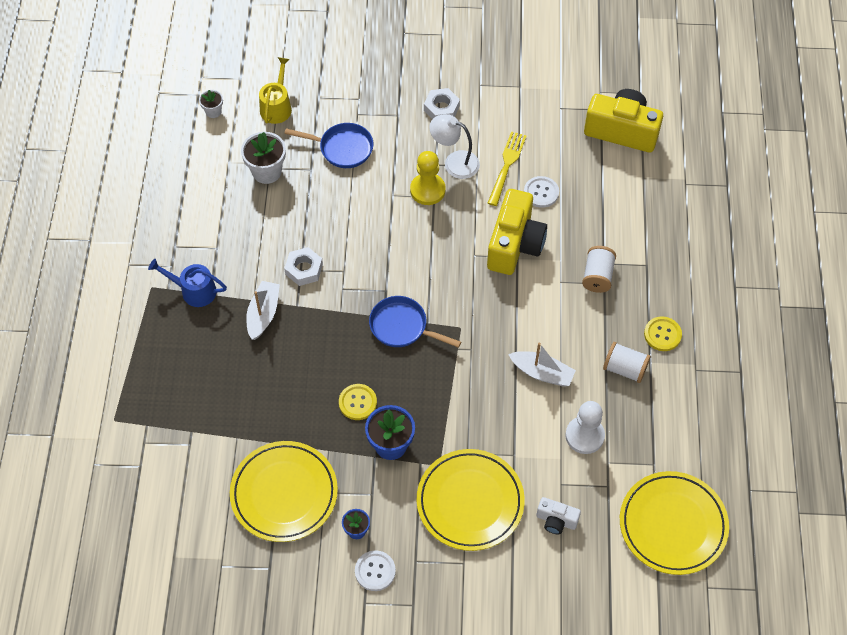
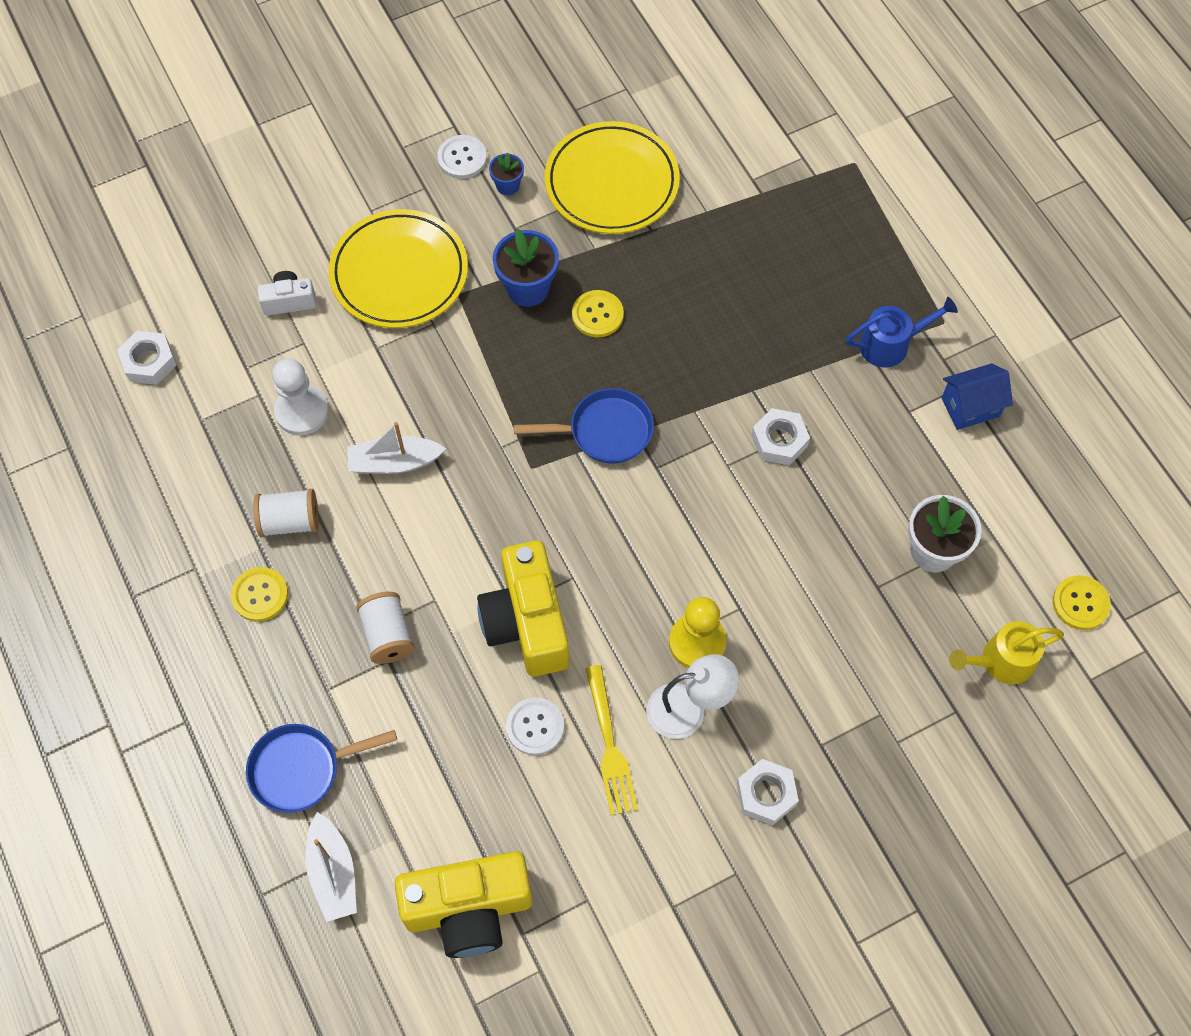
camera: 150 degrees right, 5 degrees up
(180, 232) = (970, 407): none -> blue house
(213, 111) = (1080, 603): white flower pot -> yellow button
(263, 314) = (785, 359): white boat -> white boat (333, 872)
(277, 107) = (1001, 661): yellow watering can -> yellow watering can turned 90 degrees clockwise
(342, 148) = (859, 644): blue pan -> blue pan (301, 769)
(672, 525) = (149, 362): yellow plate -> white nut

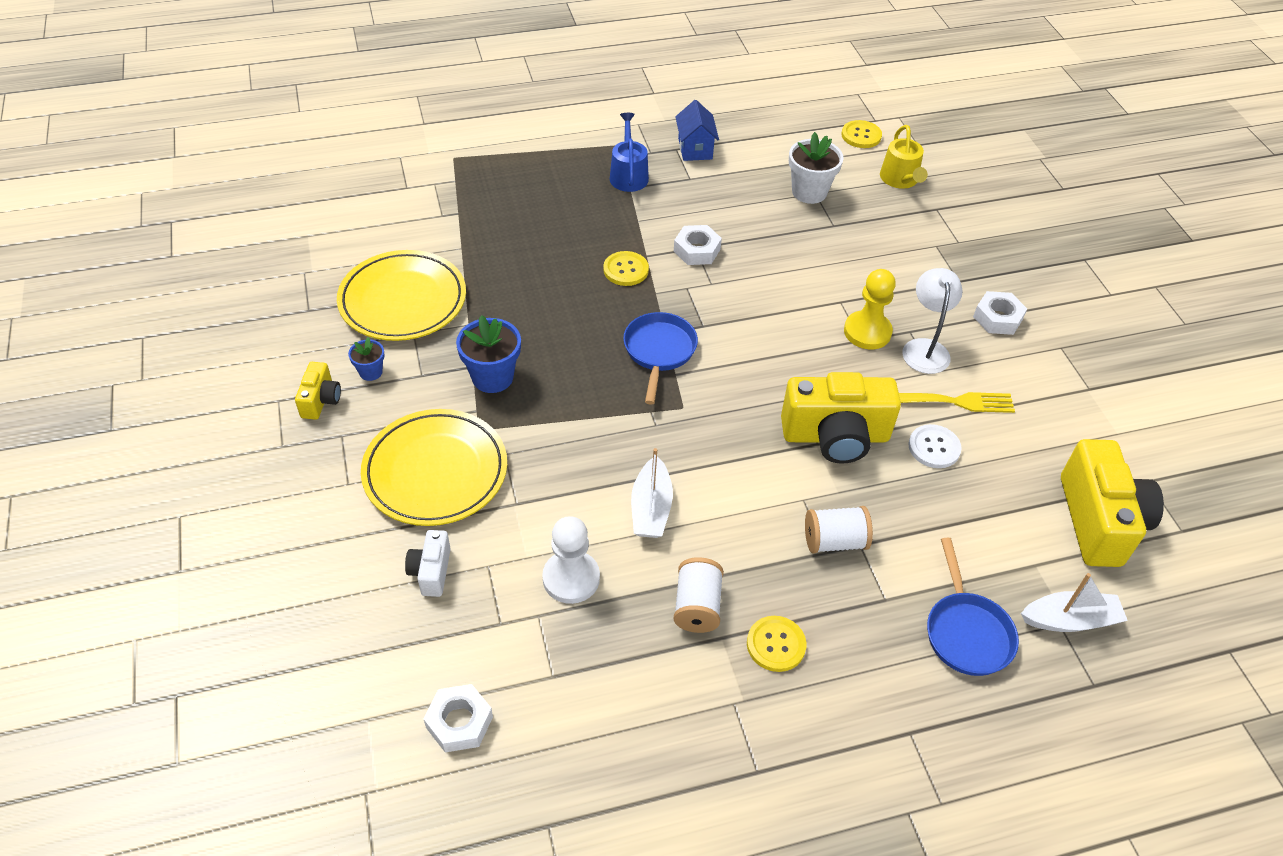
camera: 80 degrees left, 15 degrees down
(462, 158) = (321, 400): white button -> yellow camera
(597, 315) = (539, 335): yellow button -> yellow button (626, 270)

